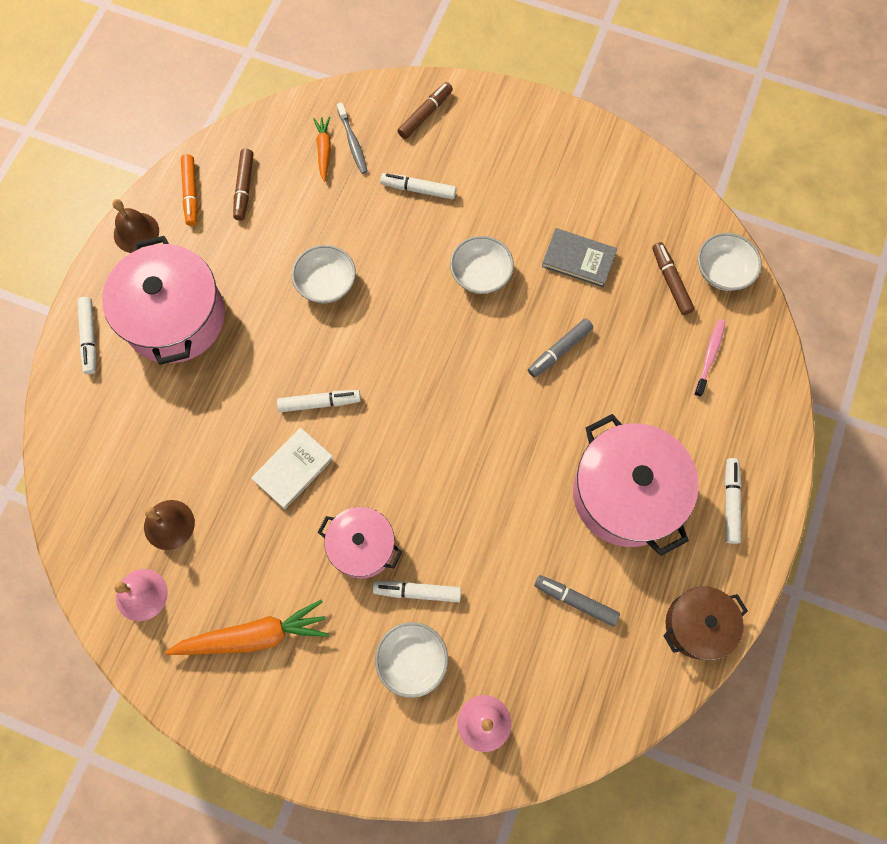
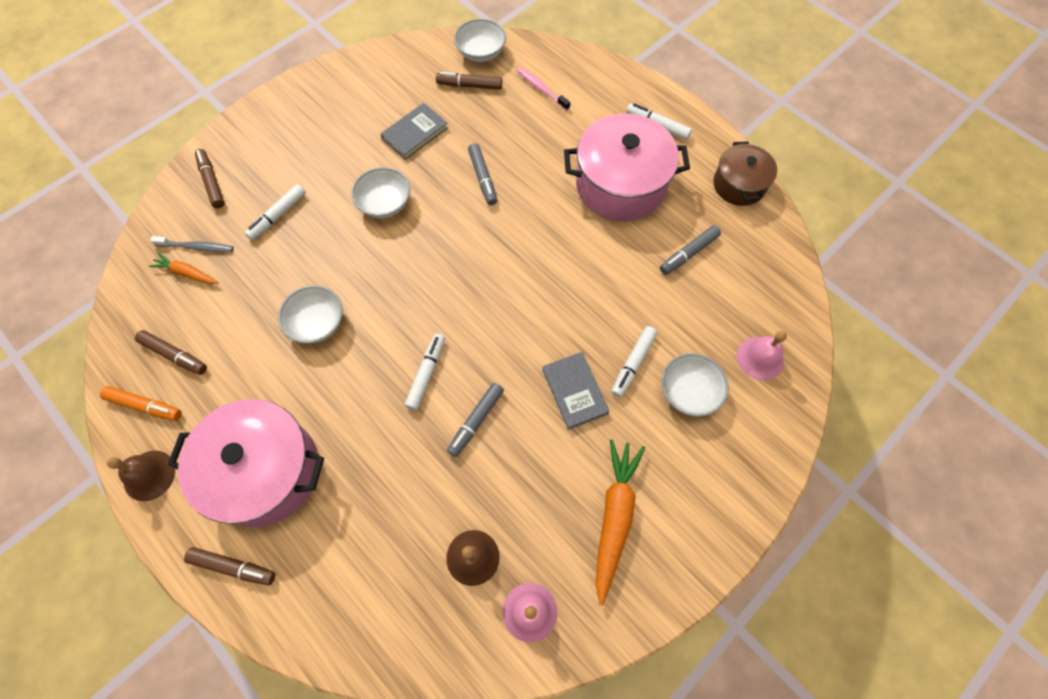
camera: 65 degrees left, 5 degrees down
(90, 337) = (233, 566): white marker -> brown marker
(293, 469) = (476, 421): white book -> grey marker
(362, 546) = (574, 391): pink pot -> grey book

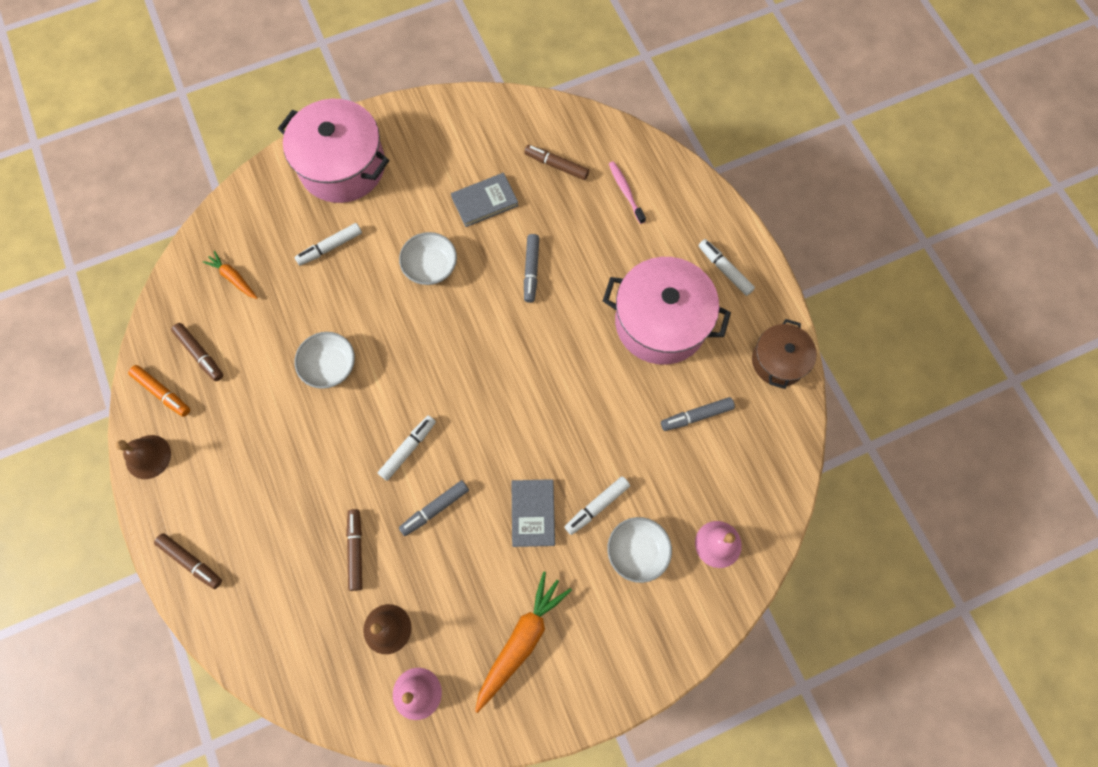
camera: 20 degrees right, 5 degrees up
(196, 247) = (249, 255): grey toothbrush -> none
(212, 182) = (282, 193): brown marker -> brown marker (356, 551)
(265, 471) = (242, 488): pink pot -> pink pot (342, 166)
(481, 52) = (581, 131): white bowl -> none

